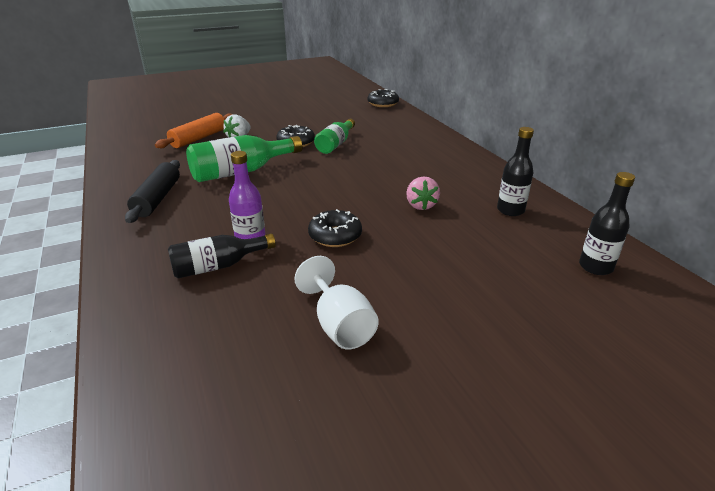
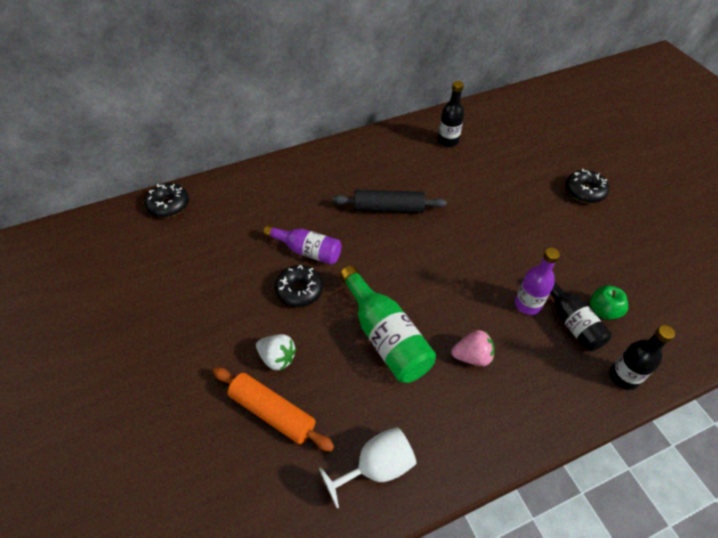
camera: 90 degrees left, 20 degrees up
(157, 198) = (461, 410): black rolling pin -> black rolling pin (388, 208)
(224, 292) = (603, 311): none -> green apple
(335, 144) = (307, 251): green bottle -> purple bottle
(335, 236) = (507, 245): black donut -> black donut (584, 191)
(340, 325) = (614, 240): white goblet -> white goblet (376, 467)
(421, 205) = (447, 190): pink strawberry -> pink strawberry (472, 356)
(595, 267) = (515, 118): black bottle -> black bottle (623, 377)

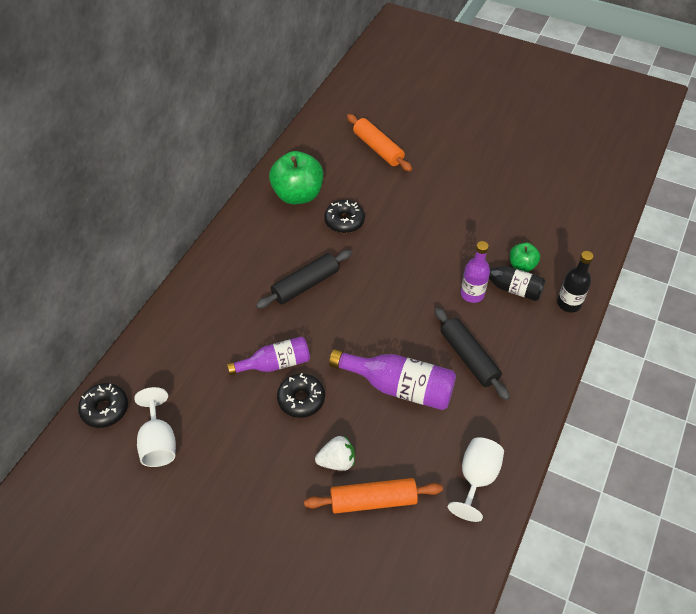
camera: 40 degrees left, 0 degrees up
(176, 250) = (158, 442): none -> white goblet
(385, 336) = (399, 387): green bottle -> purple bottle
(448, 141) = (298, 195): black bottle -> green apple
(472, 356) = (469, 358): pink strawberry -> black rolling pin
(550, 141) = (378, 148): none -> orange rolling pin
(584, 191) = (437, 178): black donut -> black donut (344, 221)

